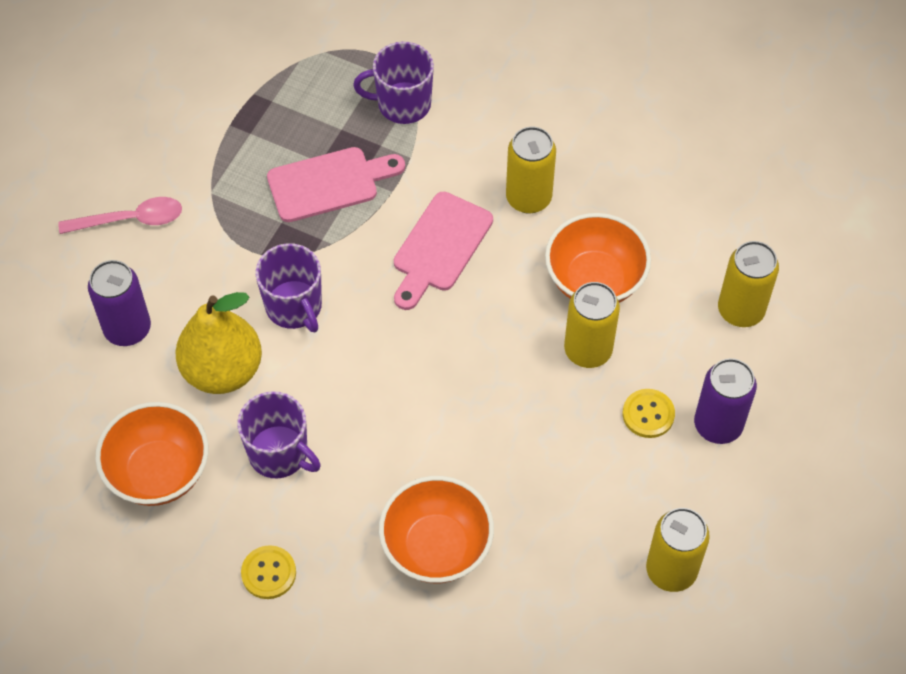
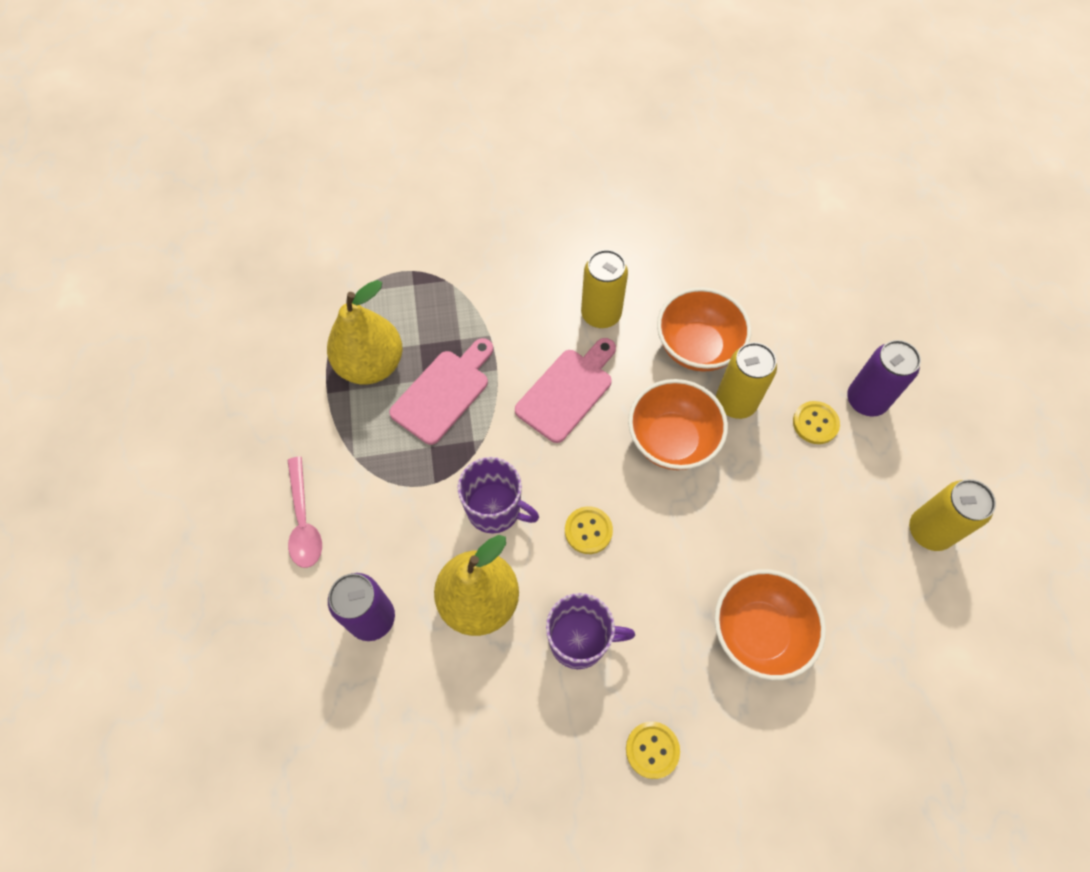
camera: 35 degrees left, 5 degrees up
(131, 220) = (304, 521): pink spoon -> pink spoon turned 120 degrees clockwise
(159, 472) = (495, 727): orange bowl -> orange bowl (671, 440)
(285, 122) = (371, 365): none -> yellow pear
(359, 374) = (588, 531): none -> yellow button
(402, 104) = (451, 298): purple mug -> none
(440, 247) = (567, 391): pink cutting board -> pink cutting board turned 135 degrees counterclockwise
(740, 310) = (810, 307): yellow can -> none

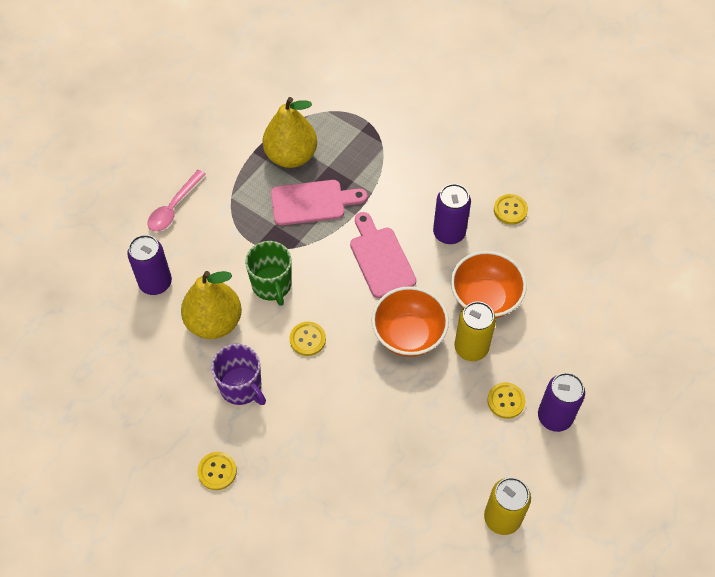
camera: 45 degrees right, 5 degrees down
(495, 509) = (272, 285): purple mug -> green mug
(567, 391) = (380, 258): pink cutting board -> pink cutting board turned 105 degrees counterclockwise
(601, 314) = (449, 233): yellow can -> purple can
(628, 249) = (510, 210): none -> yellow button
(758, 632) = (338, 472): orange bowl -> none

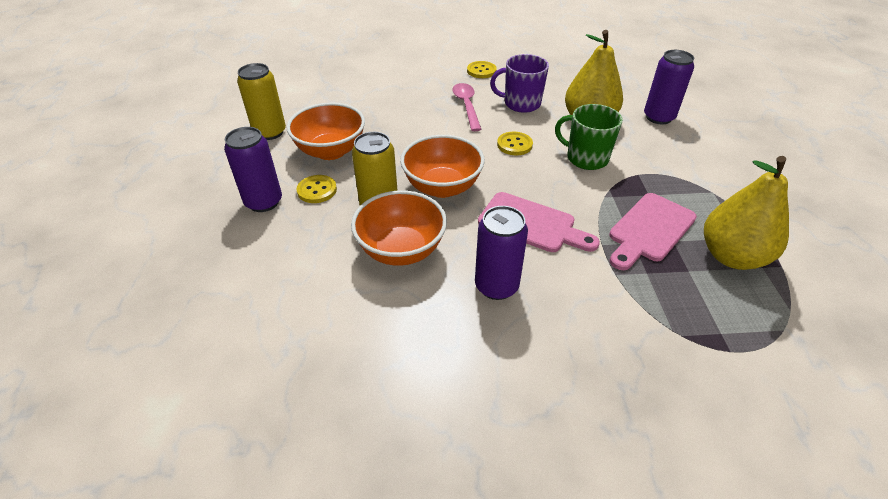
camera: 140 degrees right, 15 degrees down
(173, 208) = (732, 160): pink spoon -> pink spoon (466, 106)
(464, 445) = (331, 151): none -> orange bowl
(510, 210) = (456, 358): yellow button -> none

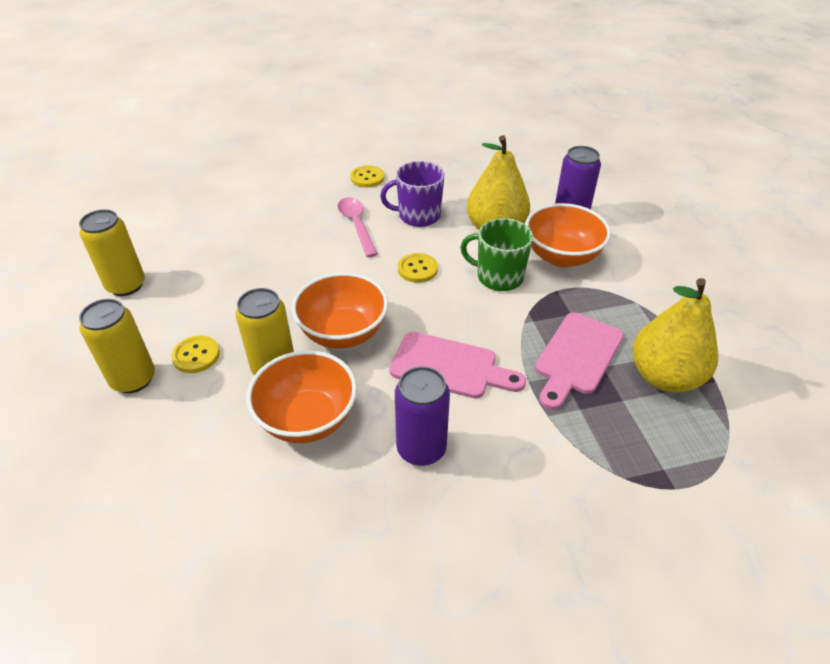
camera: 10 degrees left, 0 degrees up
(263, 202) = (133, 379): purple can -> yellow can
(331, 151) = (205, 302): orange bowl -> orange bowl (561, 256)

